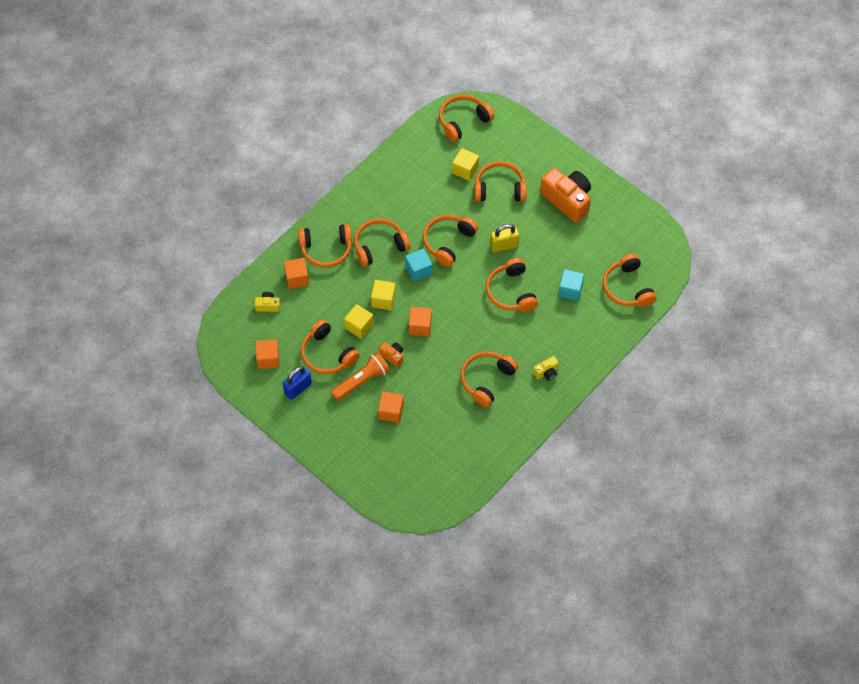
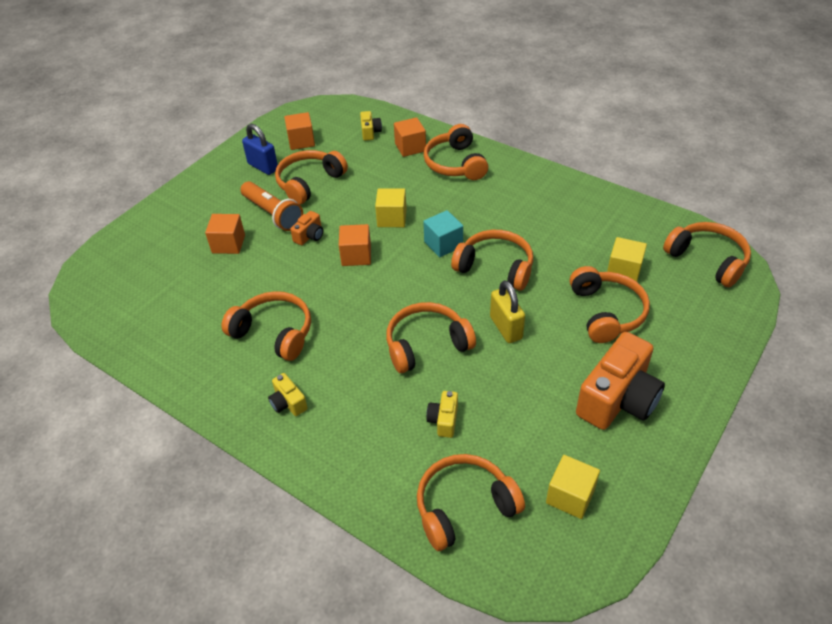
camera: 85 degrees right, 15 degrees down
(359, 326) = (350, 203): yellow cube -> yellow cube (570, 496)
(379, 246) = (471, 205): orange headphones -> none
(570, 290) = (444, 420): turquoise cube -> yellow camera

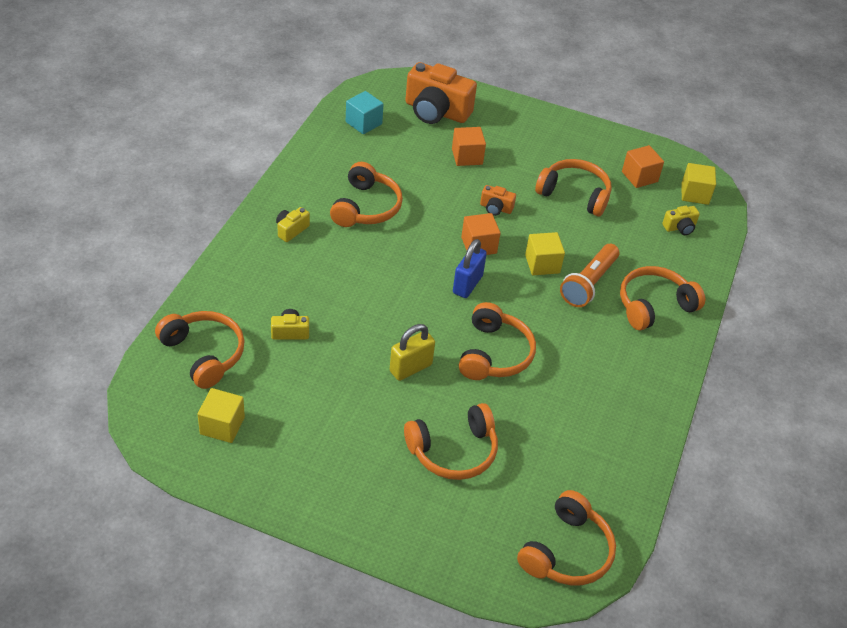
camera: 70 degrees right, 0 degrees up
(263, 167) = (586, 157): blue padlock -> blue padlock (467, 284)
(273, 214) = (518, 177): orange flashlight -> orange flashlight (588, 284)
(410, 147) = (667, 264): orange cube -> none
(426, 345) = (375, 311): orange headphones -> none
(443, 244) = (516, 309): turquoise cube -> turquoise cube (363, 123)
(617, 399) = (337, 461): orange camera -> orange camera (436, 111)
(623, 271) = (522, 467): yellow cube -> yellow cube (695, 194)

